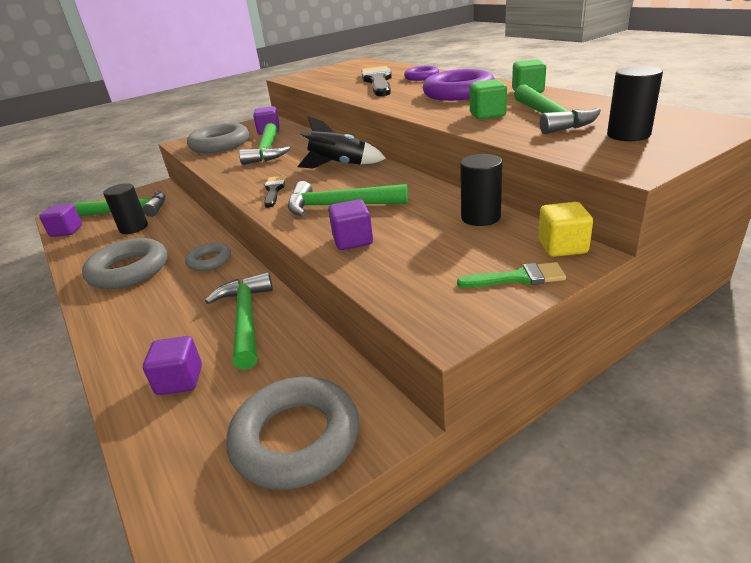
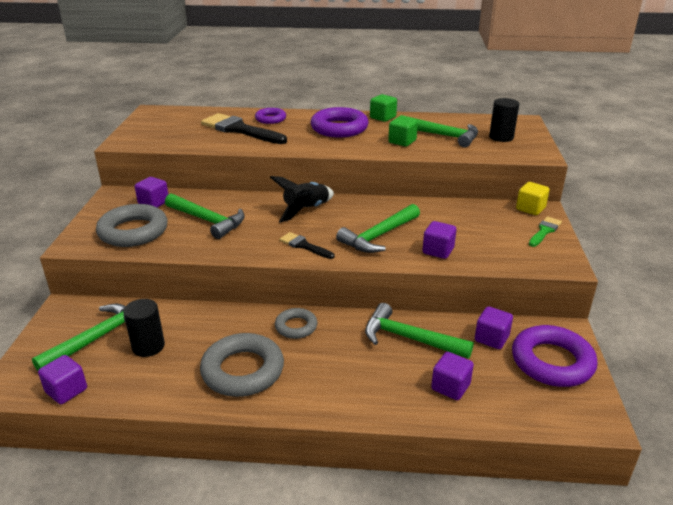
camera: 55 degrees left, 0 degrees up
(296, 438) = (552, 362): grey ring -> purple ring
(299, 369) = (491, 338): none -> purple cube
(480, 217) = (469, 209): black cylinder -> none

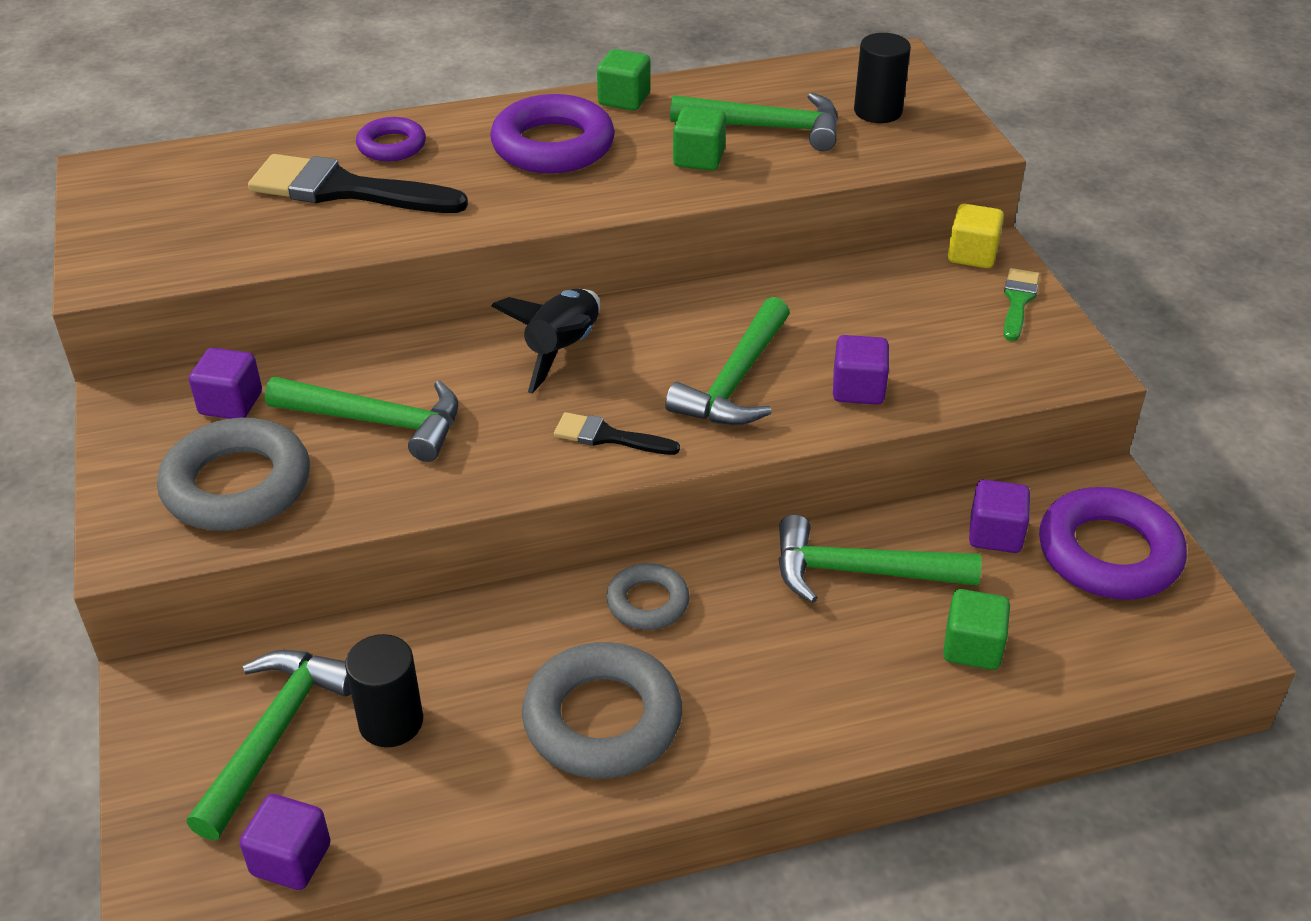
camera: 20 degrees left, 10 degrees up
(450, 387) = (972, 647): purple cube -> green cube

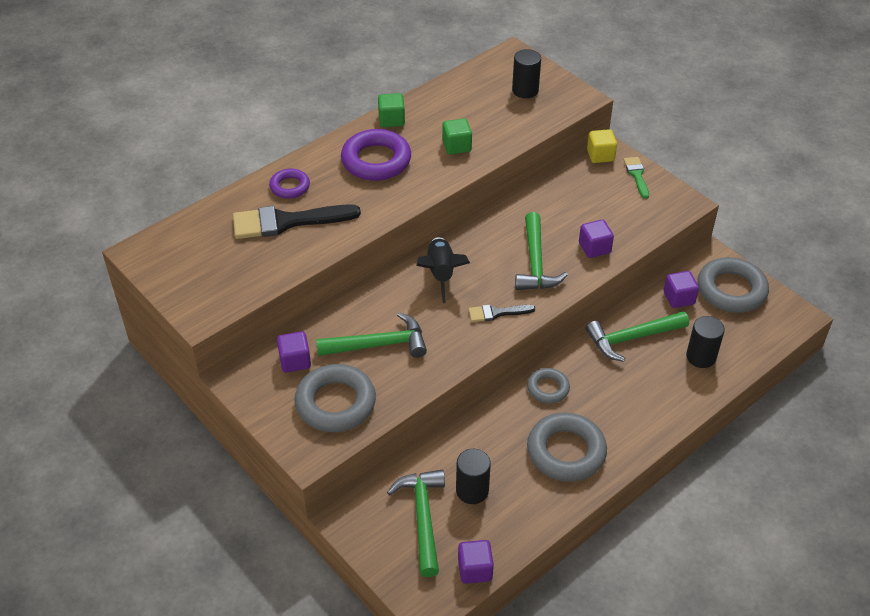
camera: 25 degrees left, 5 degrees up
(767, 127) = (477, 116): green hammer -> none
(972, 647) = (701, 357): green cube -> black cylinder
(1108, 553) = (731, 290): purple ring -> grey ring

